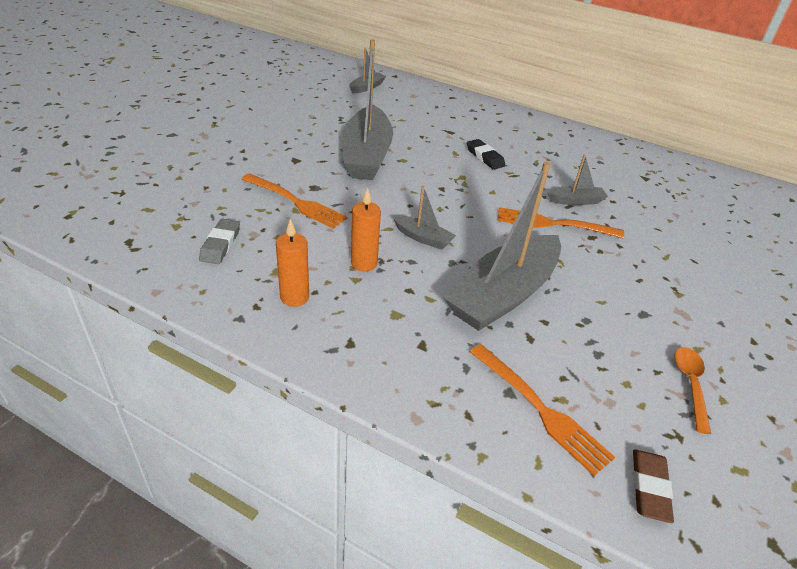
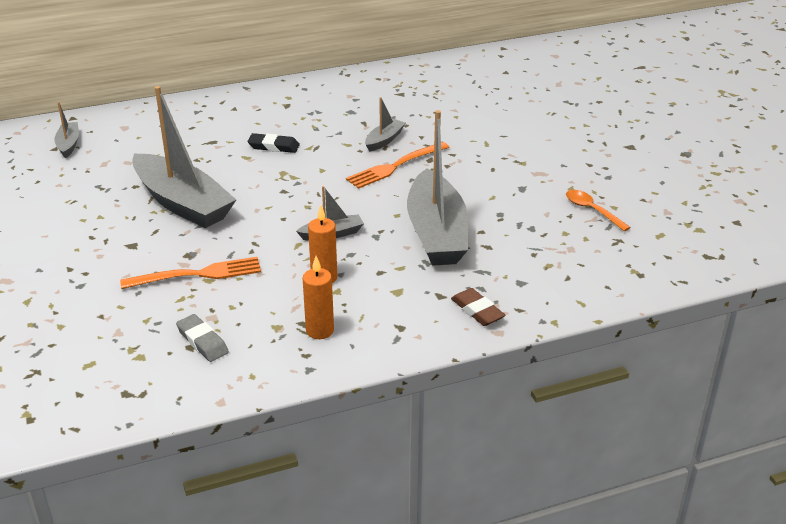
camera: 45 degrees left, 5 degrees down
(540, 409) = (546, 278): orange fork -> none
(649, 488) = (638, 273): brown eraser -> brown eraser (477, 310)

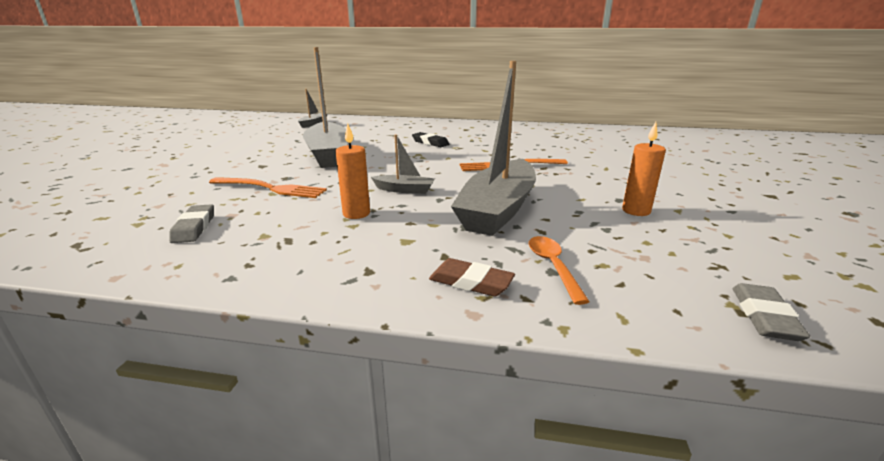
camera: 30 degrees right, 10 degrees down
(320, 331) = (291, 249): orange candle -> orange candle (636, 211)
(384, 140) = (516, 153): grey boat -> none
(477, 310) = (471, 282): brown eraser -> brown eraser turned 60 degrees counterclockwise
(592, 210) = (695, 232): orange spoon -> orange spoon (553, 267)
(652, 274) = (764, 316): none -> grey eraser

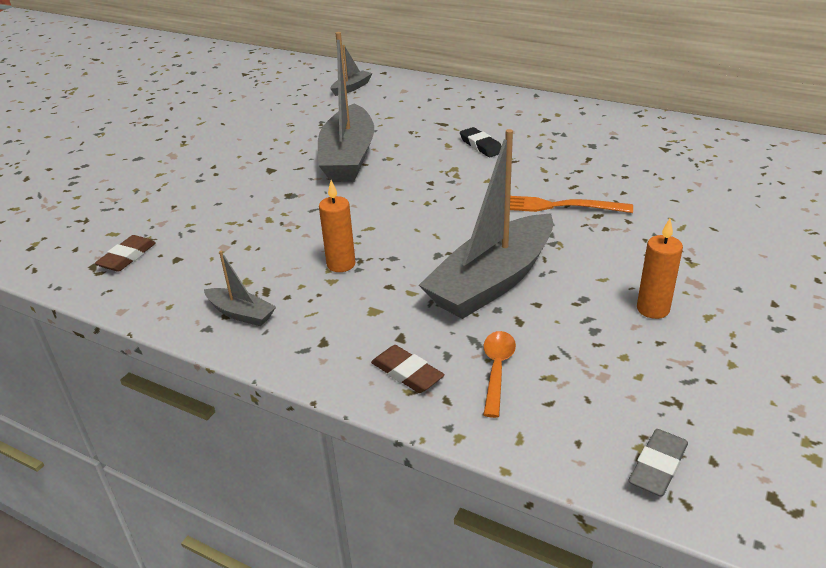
camera: 20 degrees right, 10 degrees up
(120, 233) = (127, 257): none -> brown eraser
(194, 227) = (188, 260): grey eraser -> none
(270, 188) = (269, 211): orange fork -> none
(404, 190) = (407, 234): grey boat -> grey boat (241, 313)

